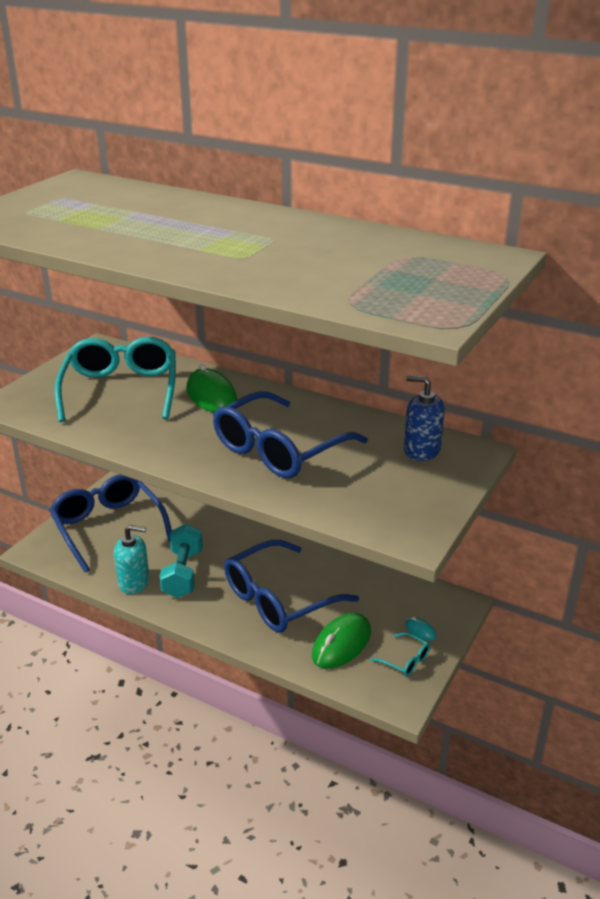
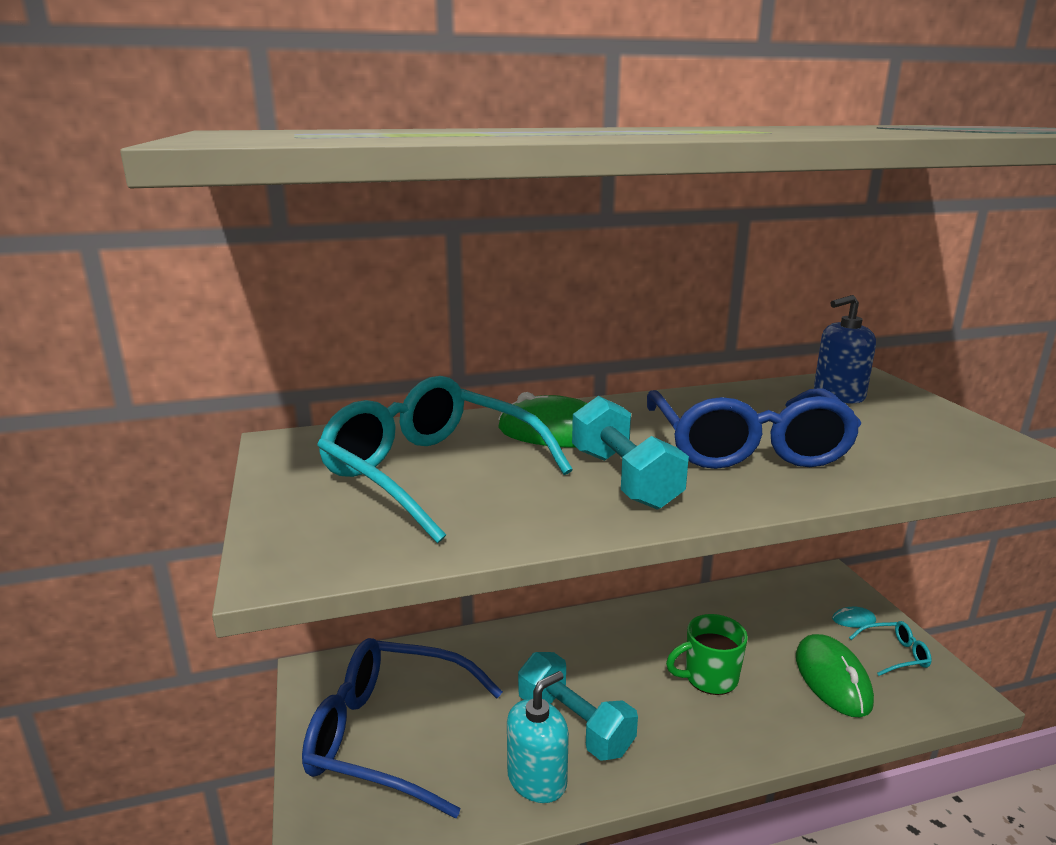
camera: 45 degrees left, 10 degrees down
(183, 434) = (624, 479): none -> turquoise dumbbell
(279, 599) = (709, 678): blue glasses -> green mug

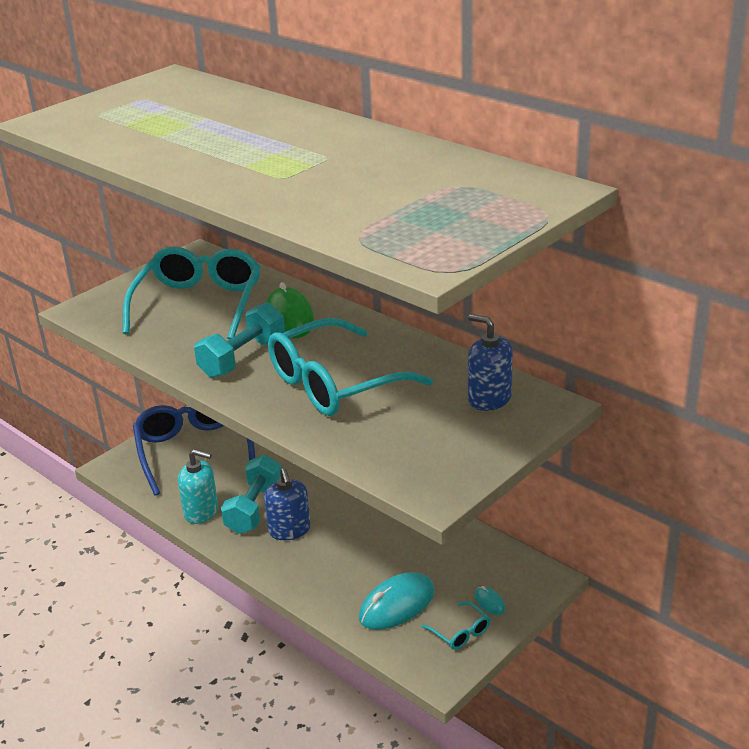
camera: 60 degrees right, 10 degrees up
(642, 710) = (289, 530): none -> blue soap dispenser
(709, 678) = (346, 548): green mug -> none
(747, 446) = (334, 384): blue glasses -> turquoise glasses
(832, 679) = (397, 605): green mouse -> turquoise mouse

